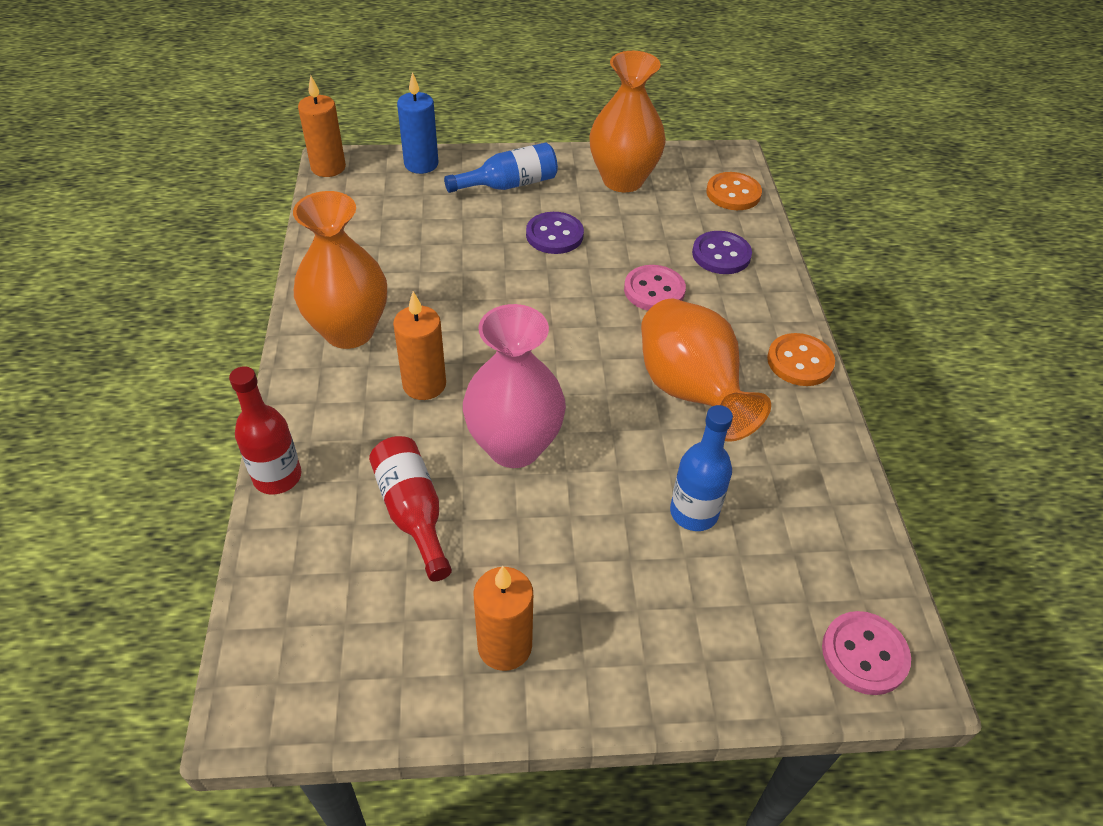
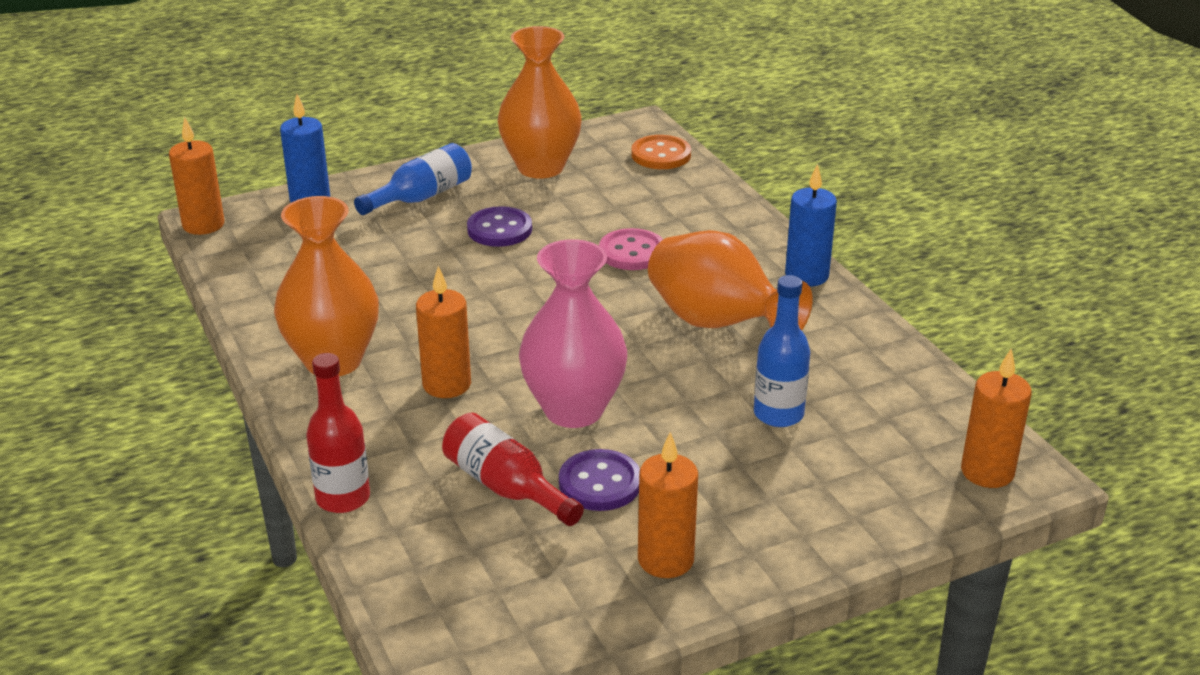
camera: 20 degrees left, 15 degrees down
(721, 255) = (680, 208): purple button -> purple button (600, 483)
(800, 362) = (806, 275): orange button -> blue candle
(864, 654) = (987, 472): pink button -> orange candle

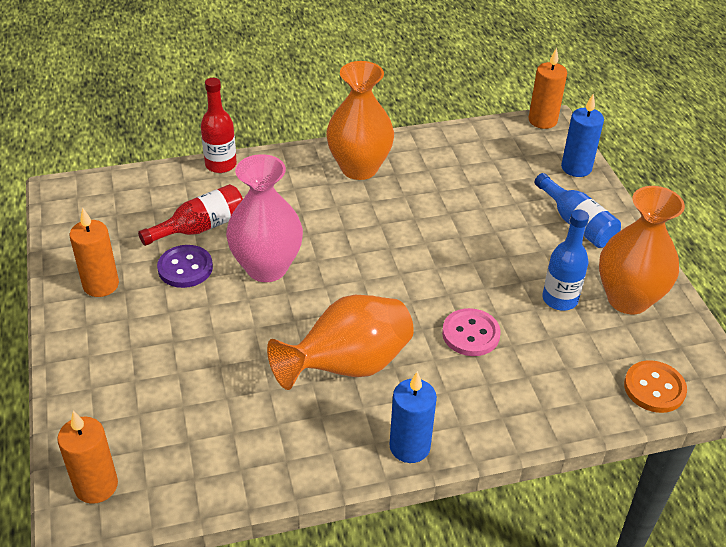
camera: 100 degrees right, 10 degrees up
(447, 384) = (316, 213): orange candle -> none
(499, 229) = (519, 261): purple button -> none
(778, 414) = (219, 375): blue bottle -> blue bottle (560, 299)

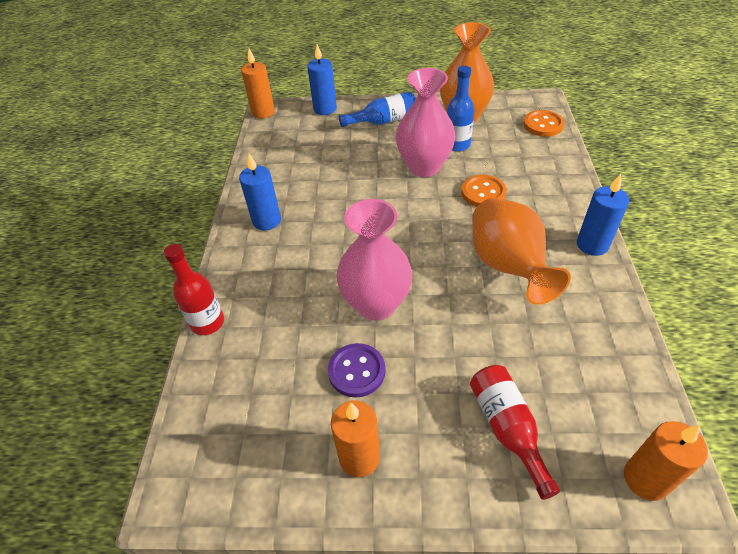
camera: 70 degrees left, 5 degrees up
(200, 227) = (299, 351): red bottle -> red bottle (507, 429)
(359, 168) = (267, 221): orange vase -> blue candle
(470, 334) = (483, 193): pink button -> orange button
(499, 273) = (424, 166): none -> pink vase

